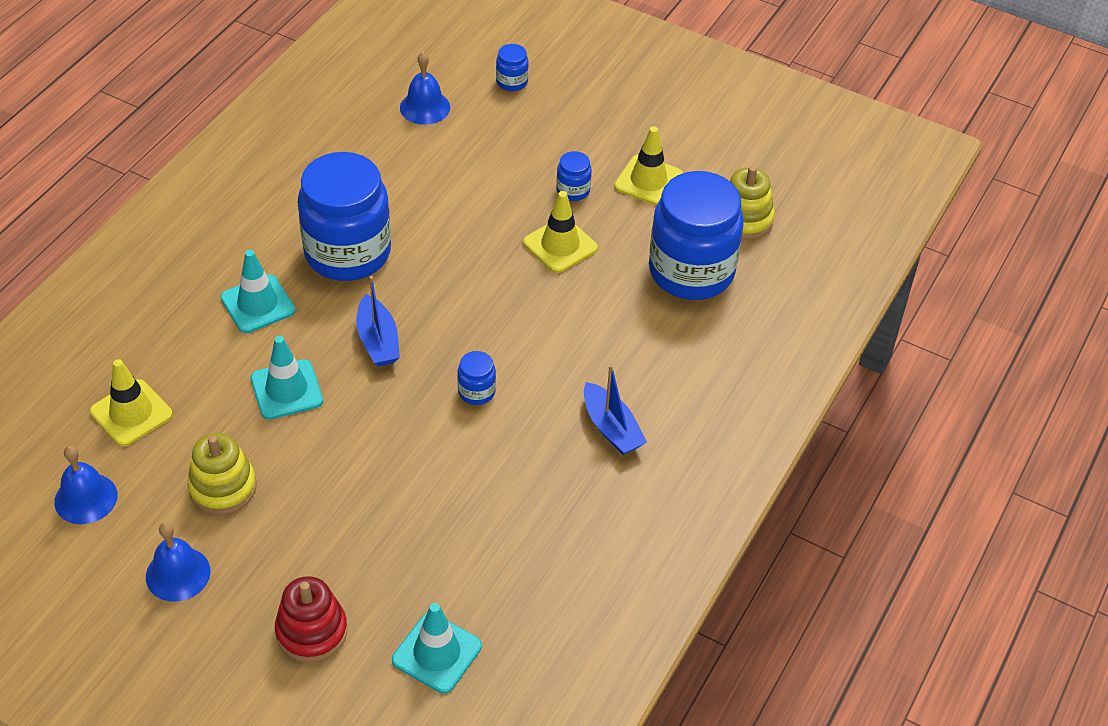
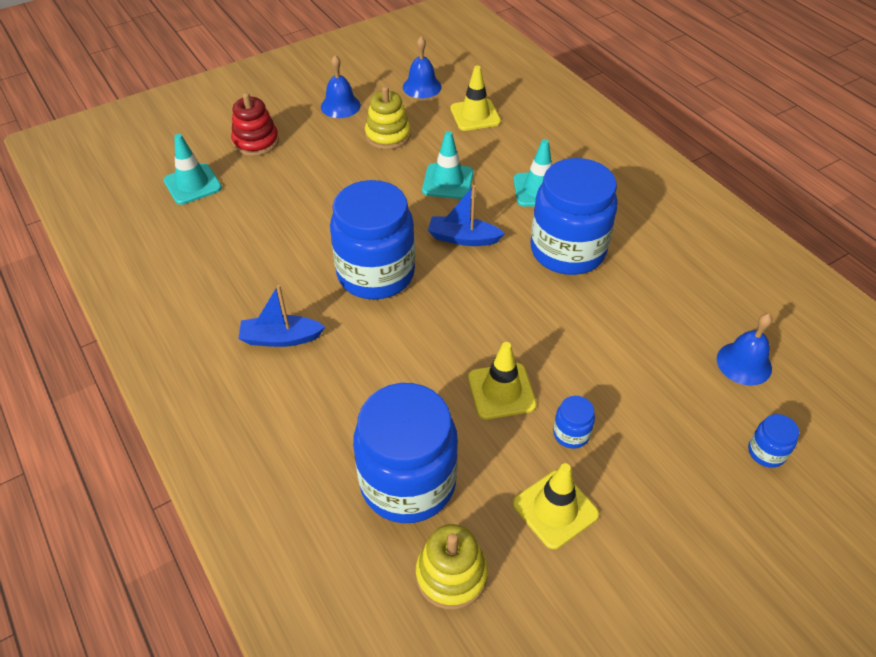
camera: 120 degrees right, 0 degrees up
(476, 392) = (376, 274): blue jar -> blue jar, size x2.47

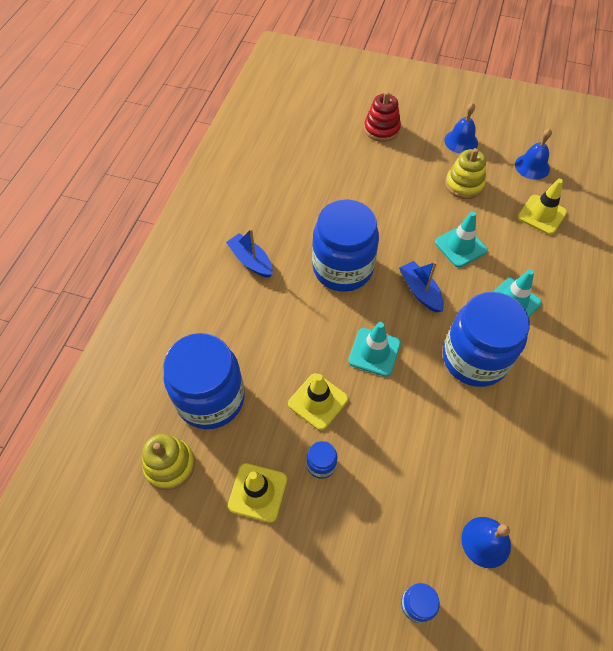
camera: 50 degrees right, 10 degrees up
(192, 184) = (317, 130): turquoise traffic cone -> turquoise traffic cone (374, 352)

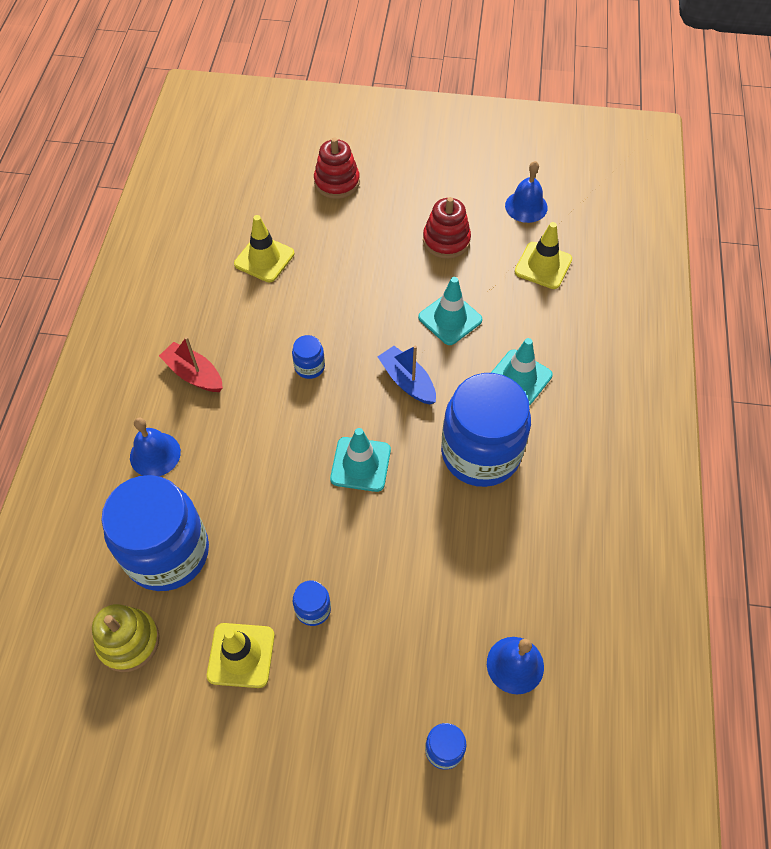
camera: 10 degrees left, 0 degrees up
(251, 261) = (194, 374): blue boat -> red boat
(318, 401) = (299, 535): yellow traffic cone -> yellow traffic cone (264, 259)
(342, 268) = (309, 367): blue jar -> blue jar, size x0.41
(461, 141) = (436, 185): blue bell -> blue bell (155, 454)
(464, 185) = (446, 240): yellow stacking toy -> red stacking toy

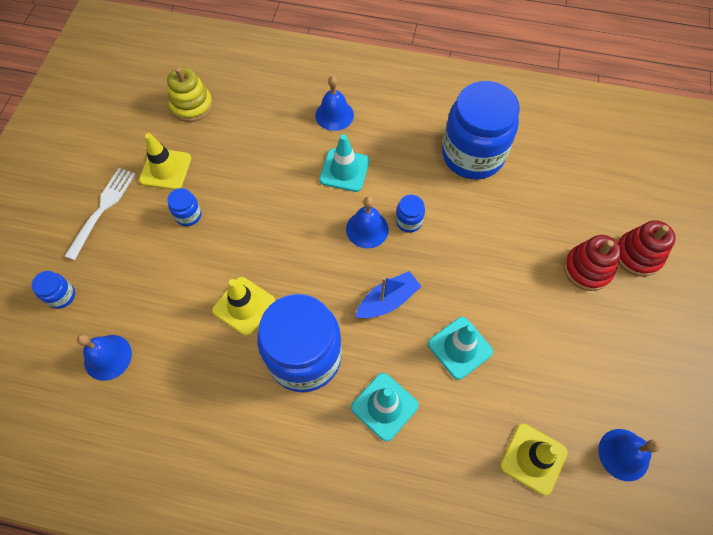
camera: 95 degrees right, 5 degrees up
(167, 552) = (252, 125): blue jar -> blue jar (472, 155)
(194, 374) = (406, 138): red boat -> none
(264, 259) = (531, 189): yellow traffic cone -> yellow traffic cone (244, 306)
(309, 729) = (102, 209): none -> white fork
(322, 406) = (367, 229): none -> blue bell
(360, 464) = (306, 255): turquoise traffic cone -> turquoise traffic cone (344, 170)
(446, 240) = (564, 356): red stacking toy -> red stacking toy (587, 269)

